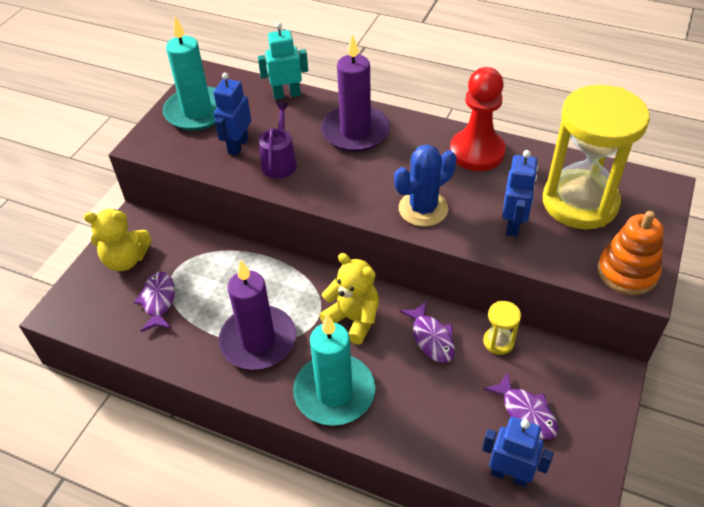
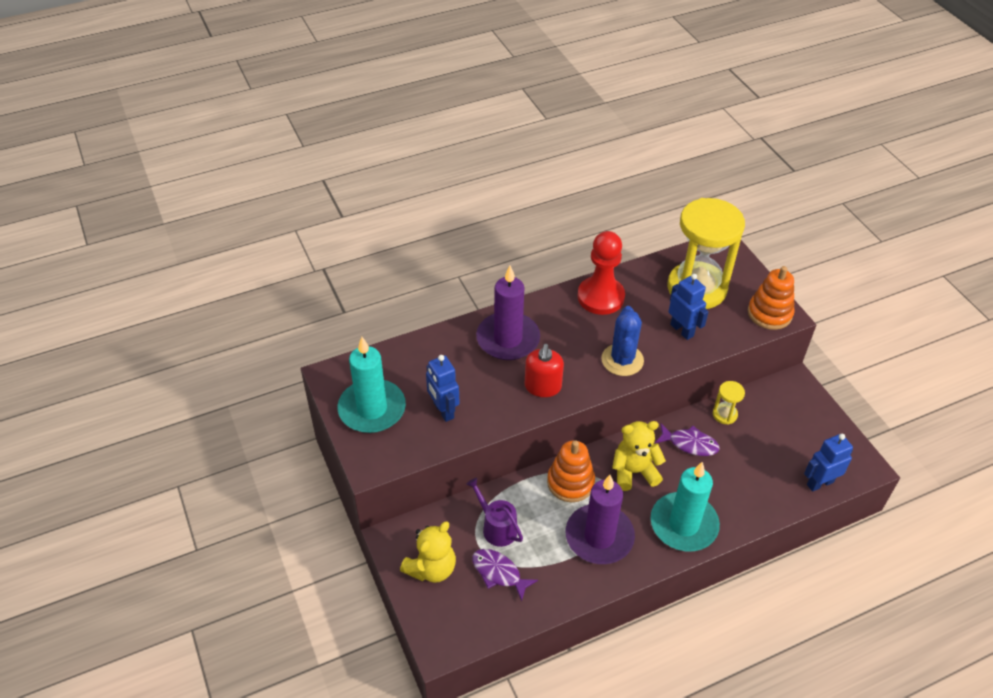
camera: 50 degrees left, 0 degrees up
(279, 162) = (490, 399): purple watering can -> purple watering can (496, 527)
(287, 95) = (419, 346): turquoise robot -> none
(295, 285) = (570, 482): none -> orange stacking toy
(330, 181) = (542, 387): none -> red soap dispenser
(526, 412) = (786, 442): purple fish -> none

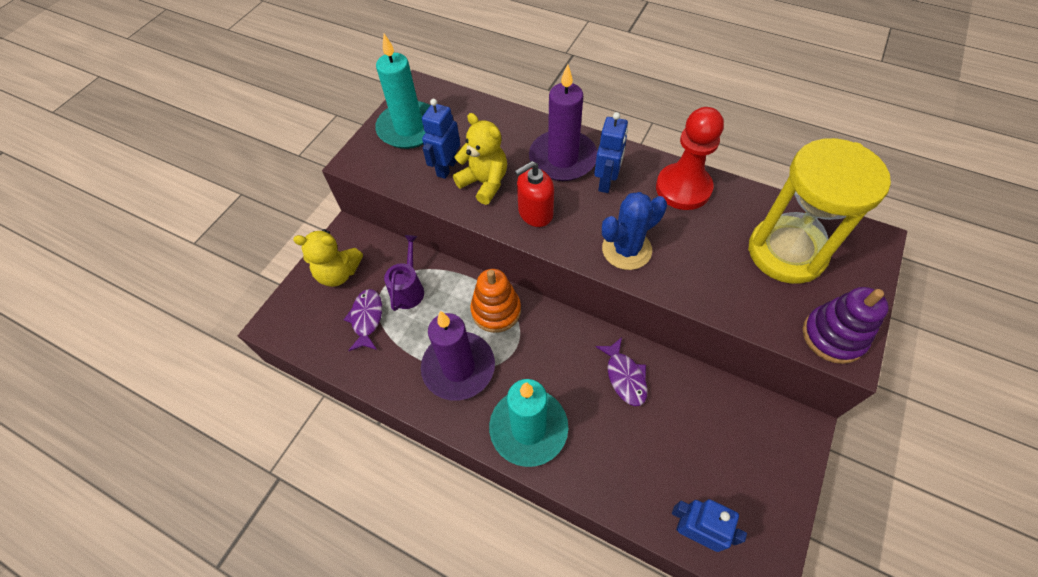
camera: 55 degrees right, 10 degrees up
(634, 472) = (550, 351): yellow teddy bear -> yellow teddy bear (484, 183)
(682, 330) = (717, 273): blue robot -> blue robot (606, 182)
(724, 414) = (690, 385): yellow hourglass -> none
(769, 313) = (833, 336): orange stacking toy -> purple stacking toy

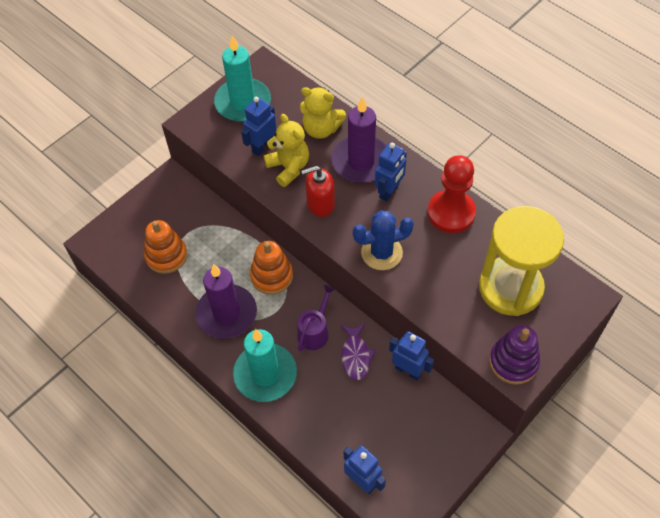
camera: 15 degrees right, 0 degrees up
(338, 273) = (154, 212): yellow teddy bear -> yellow teddy bear (321, 129)
(367, 318) = (166, 256): purple fish -> orange stacking toy
(408, 289) = (206, 240): purple watering can -> purple watering can (315, 332)
(690, 377) = (408, 370): none -> blue robot

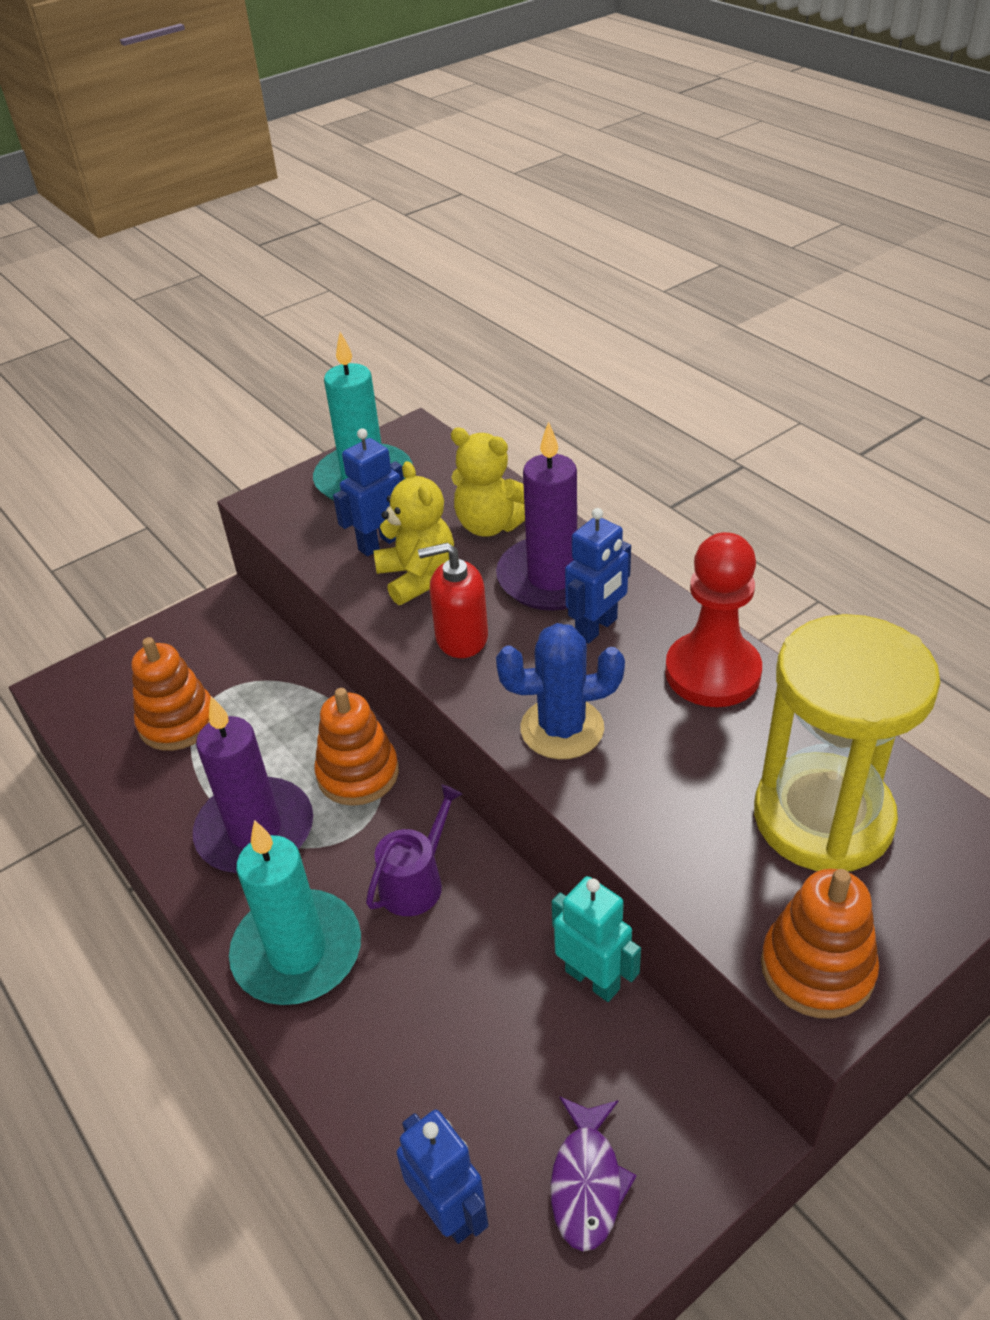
camera: 10 degrees right, 15 degrees down
(356, 356) = (488, 937): purple fish -> purple fish (587, 1182)
(408, 370) = (592, 979): blue robot -> turquoise robot
(513, 362) = (817, 968): purple stacking toy -> orange stacking toy

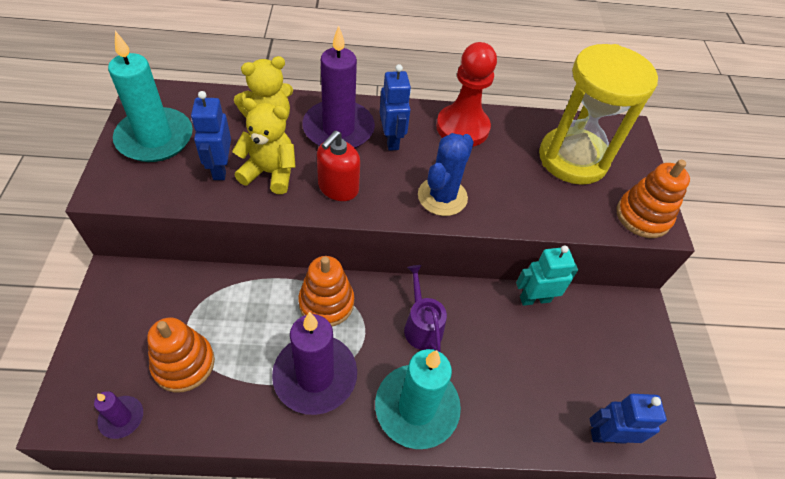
camera: 60 degrees left, 10 degrees up
(86, 725) = (122, 418): none -> purple candle
(587, 1182) = (628, 373): purple fish -> none

